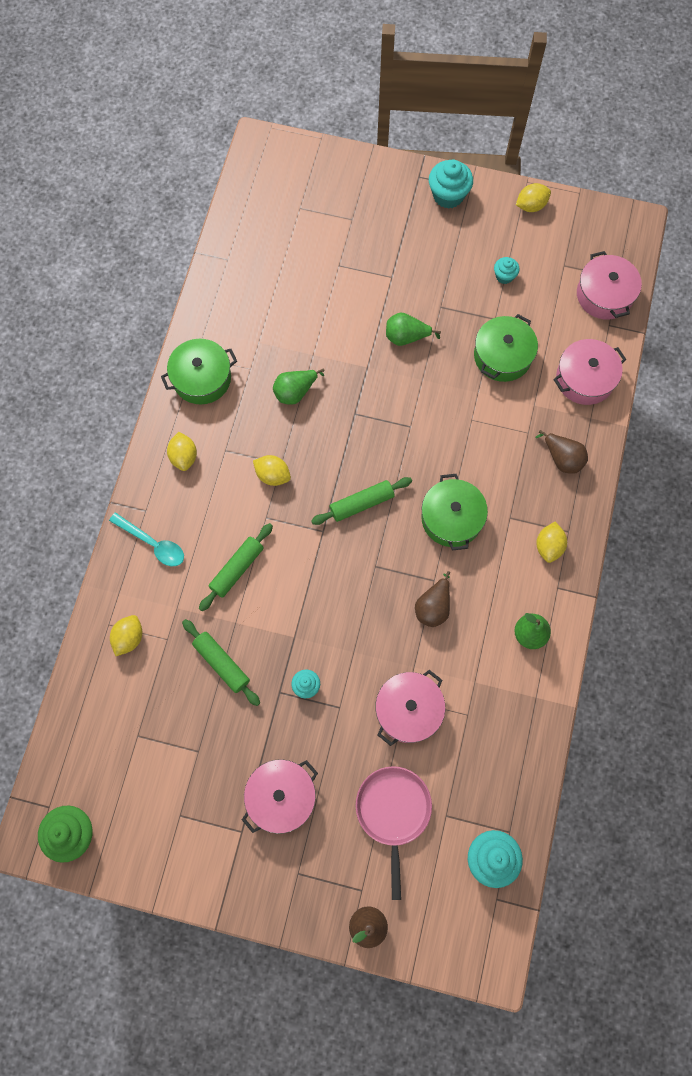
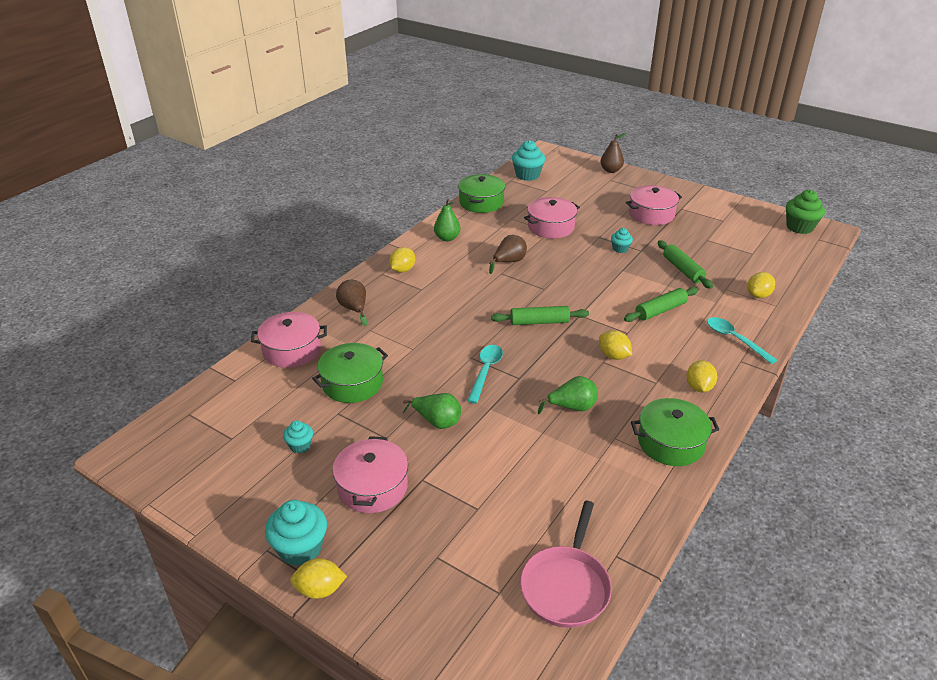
camera: 160 degrees left, 35 degrees down
(389, 411) = (485, 371): none -> turquoise spoon
(393, 812) = (579, 197): pink pan -> pink pan (566, 586)
(451, 518) = (468, 298): green pot -> green pot (481, 202)
(531, 206) = (214, 506): yellow lemon -> yellow lemon (320, 589)
(604, 295) = (216, 403): pink pot -> pink pot (372, 487)

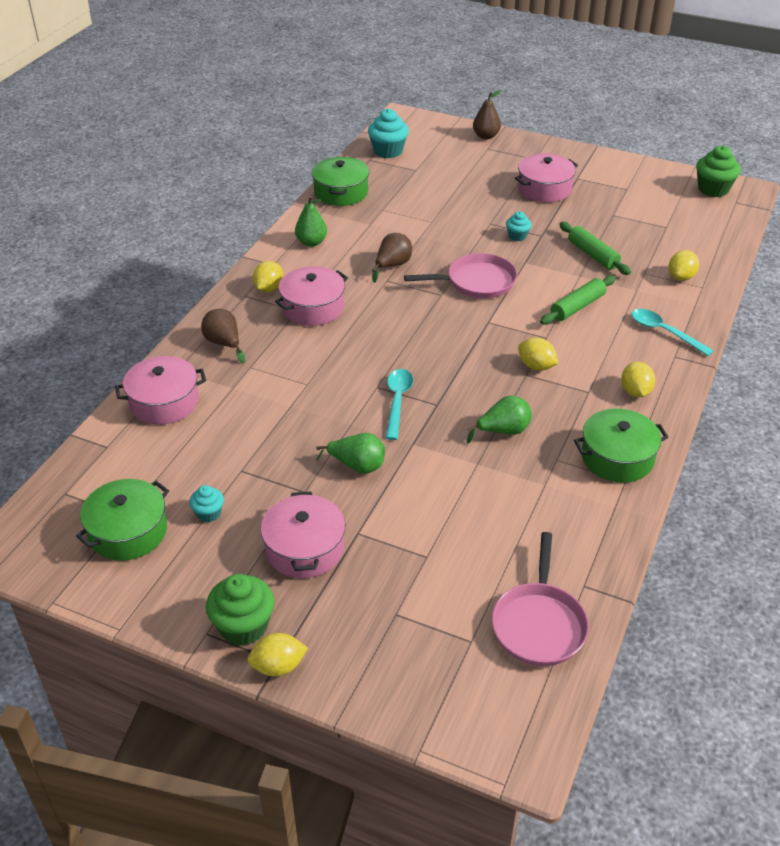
camera: 10 degrees left, 5 degrees up
(300, 548) = (243, 626): turquoise cupcake -> green cupcake
(352, 383) = (248, 433): green pot -> green pot (128, 532)
(539, 322) = (444, 335): green rolling pin -> none
(551, 227) = (431, 216): pink pot -> pink pot (313, 307)
(577, 282) = (476, 282): none -> pink pan

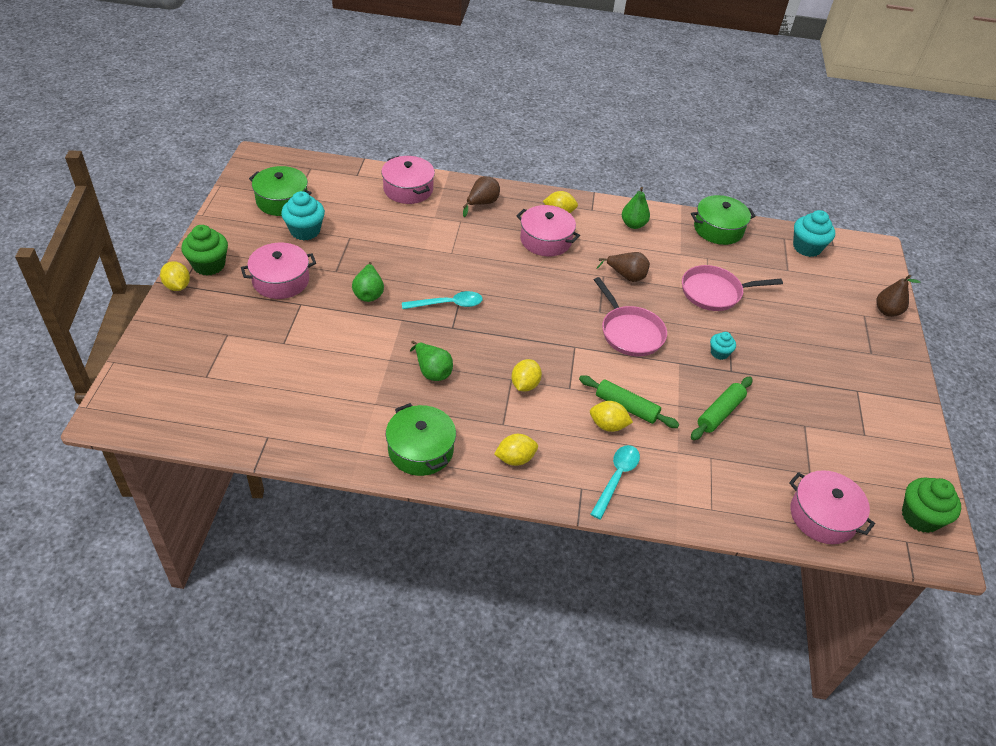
camera: 70 degrees right, 5 degrees up
(208, 513) = (305, 231): turquoise cupcake -> turquoise cupcake, size x1.78
(539, 624) = (225, 413): pink pan -> pink pan (714, 292)
(544, 189) = (817, 365): pink pot -> pink pot (823, 516)
(681, 277) = (720, 489): yellow lemon -> yellow lemon (608, 425)

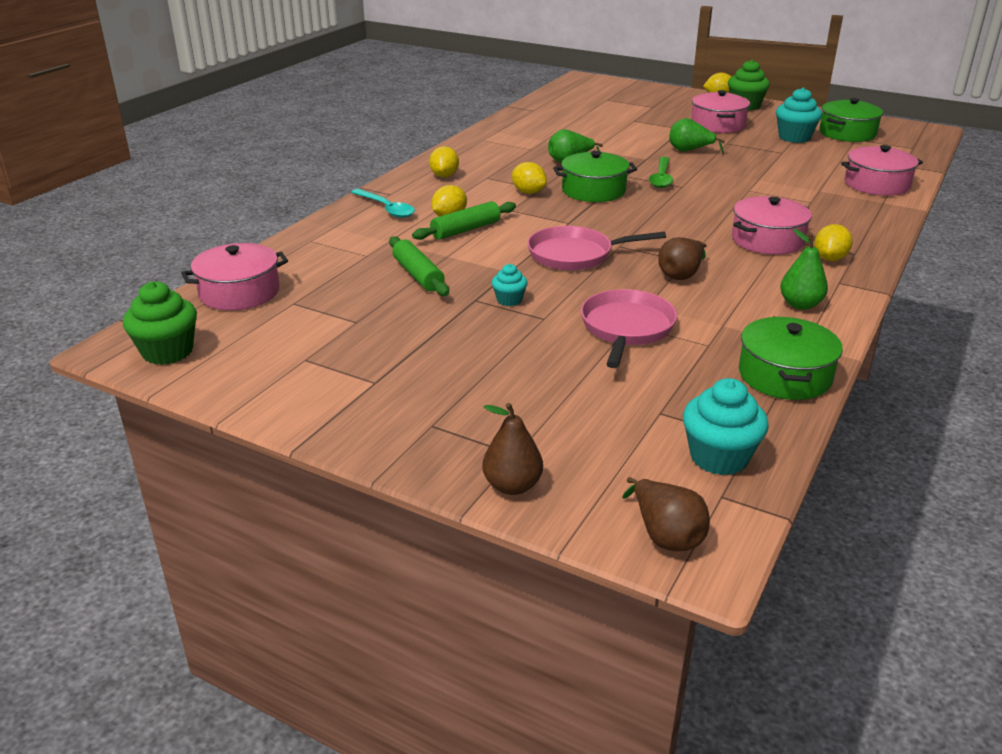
camera: 115 degrees right, 15 degrees down
(421, 450) = (483, 148): green pot -> green pot (593, 190)
(448, 304) = (661, 178): turquoise spoon -> green spoon
(482, 203) = (849, 217): brown pear -> brown pear (665, 535)

